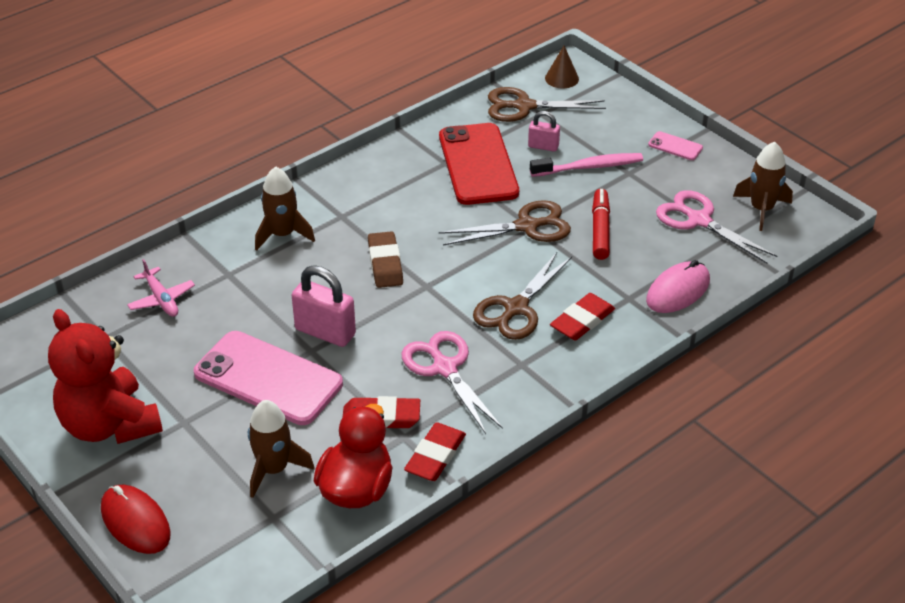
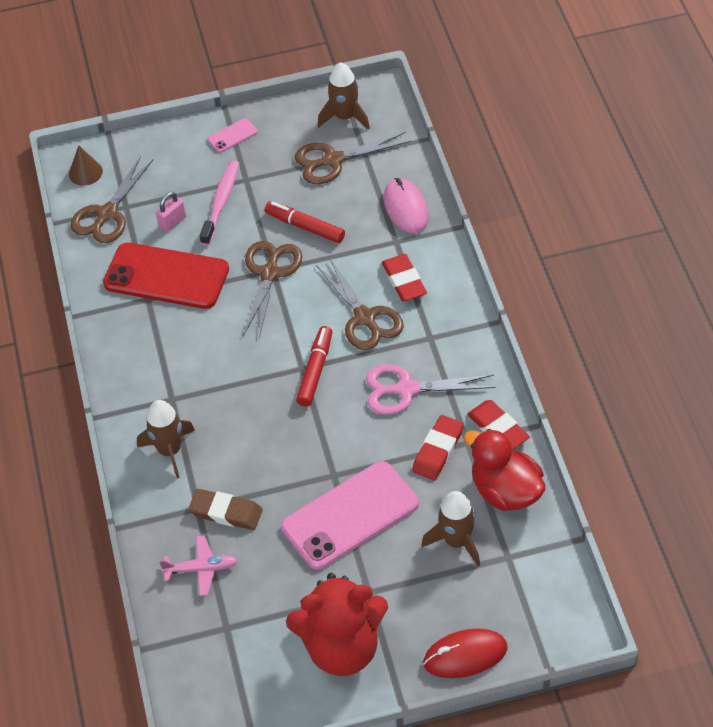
camera: 60 degrees left, 10 degrees up
(325, 332) = (317, 458): pink padlock -> none
(385, 263) = (256, 387): brown eraser -> brown eraser (226, 512)
(429, 296) = (315, 371): none -> red marker
(699, 220) = (333, 160): pink scissors -> brown scissors

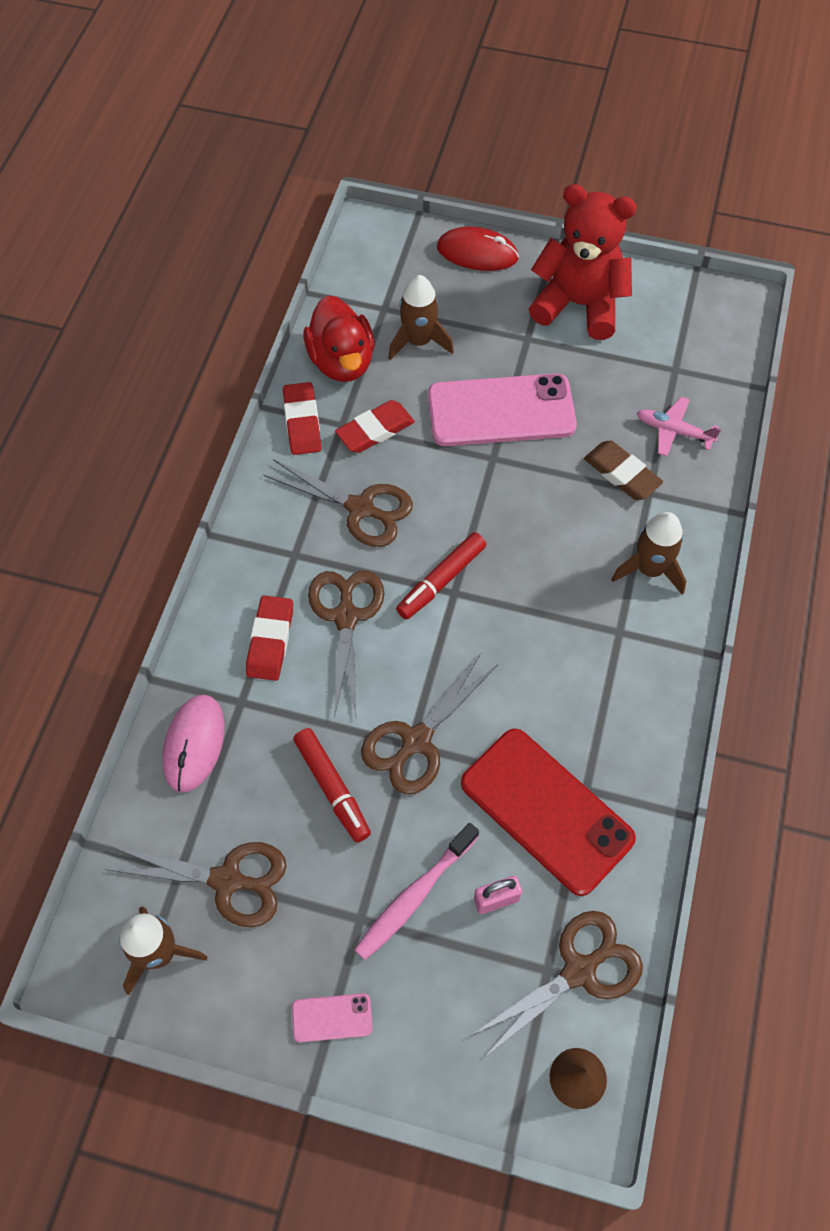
camera: 155 degrees left, 10 degrees up
(406, 389) = (360, 508): pink scissors -> brown scissors

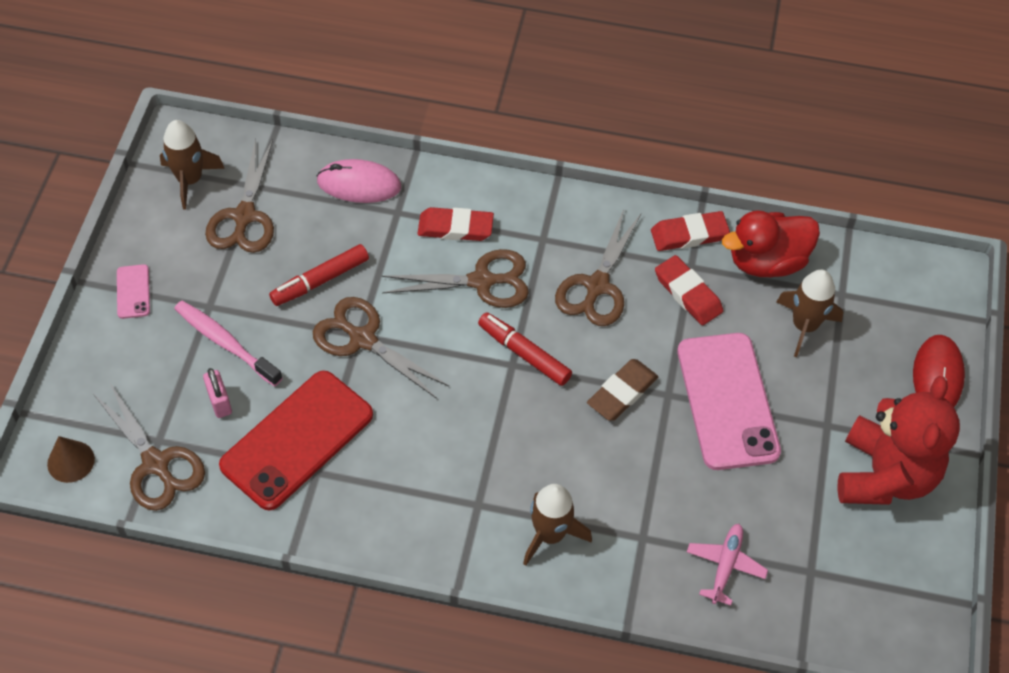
camera: 85 degrees right, 5 degrees down
(622, 473) = (663, 512): brown eraser -> brown eraser (622, 393)

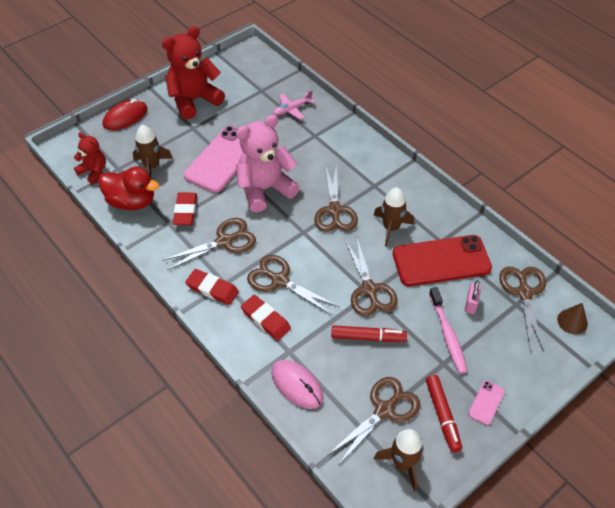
camera: 140 degrees left, 5 degrees down
(499, 423) = (334, 210): none -> brown scissors
(524, 353) = (293, 233): red marker -> red marker (442, 415)
(550, 534) = (353, 157): brown rocket -> brown rocket (391, 228)
(622, 393) = (265, 189): brown eraser -> pink teddy bear
(689, 234) = (151, 237): red eraser -> red eraser (212, 289)
(864, 269) = (94, 171): none -> red teddy bear

